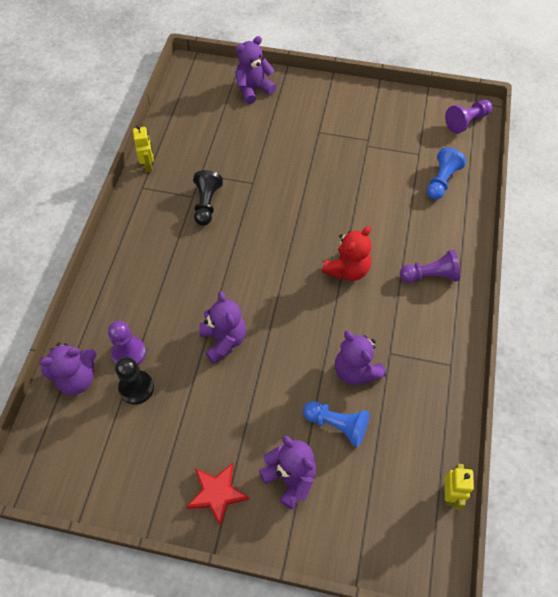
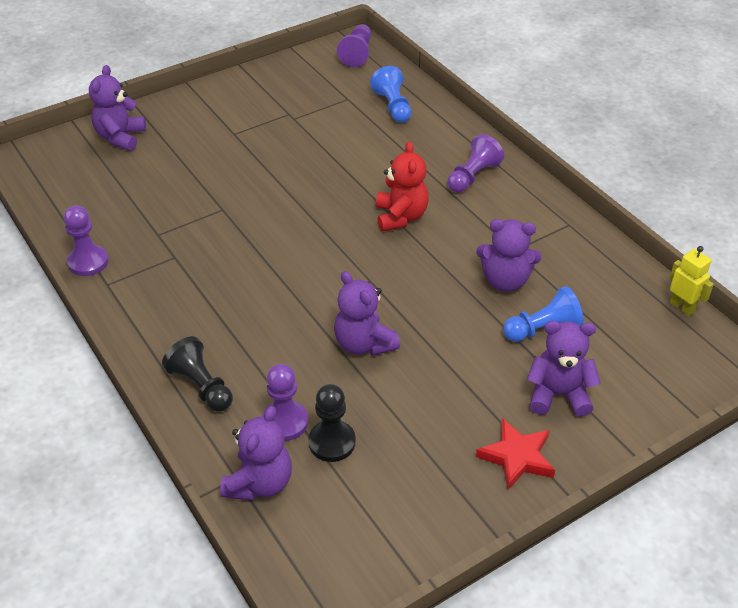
camera: 45 degrees left, 15 degrees down
(148, 165) = (88, 262): yellow robot -> purple pawn
(206, 204) = (198, 253): black pawn -> black pawn (201, 386)
(223, 340) = (364, 344): purple teddy bear -> purple teddy bear turned 150 degrees counterclockwise

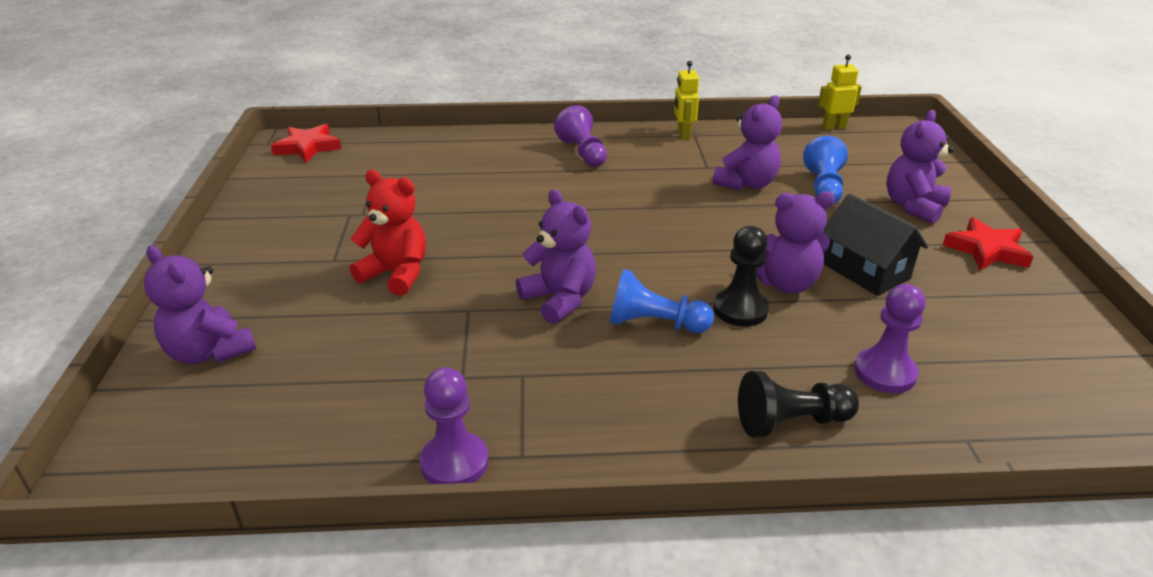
camera: 60 degrees left, 10 degrees down
(260, 483) = (981, 422): purple teddy bear -> purple teddy bear (559, 299)
(332, 442) = (930, 349): black pawn -> black pawn (740, 309)
(357, 54) = (308, 147): purple pawn -> red star
(393, 106) = (424, 156): blue pawn -> blue pawn (654, 324)
(400, 217) = (604, 204): red teddy bear -> red teddy bear (396, 274)
(417, 385) = (865, 271): none -> black house
(563, 217) = (683, 134): none -> yellow robot

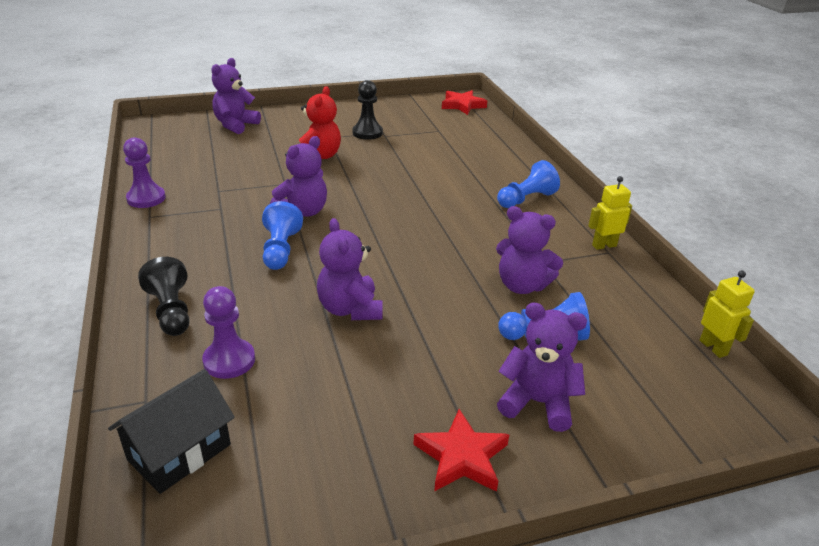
camera: 75 degrees right, 0 degrees up
(583, 152) = (526, 199): purple pawn -> blue pawn
(740, 309) = (306, 286): black pawn -> black pawn (367, 133)
(865, 271) = (385, 357): black house -> black house (179, 452)

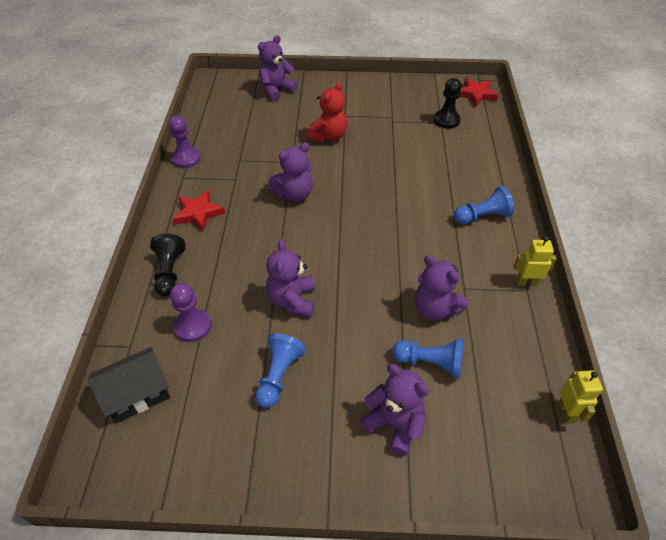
camera: 20 degrees right, 15 degrees up
(280, 250) = (263, 230): blue pawn -> blue pawn (278, 375)
(367, 133) = (378, 115): black pawn -> black pawn (446, 120)
(461, 457) = (317, 454): red star -> red star (198, 213)

